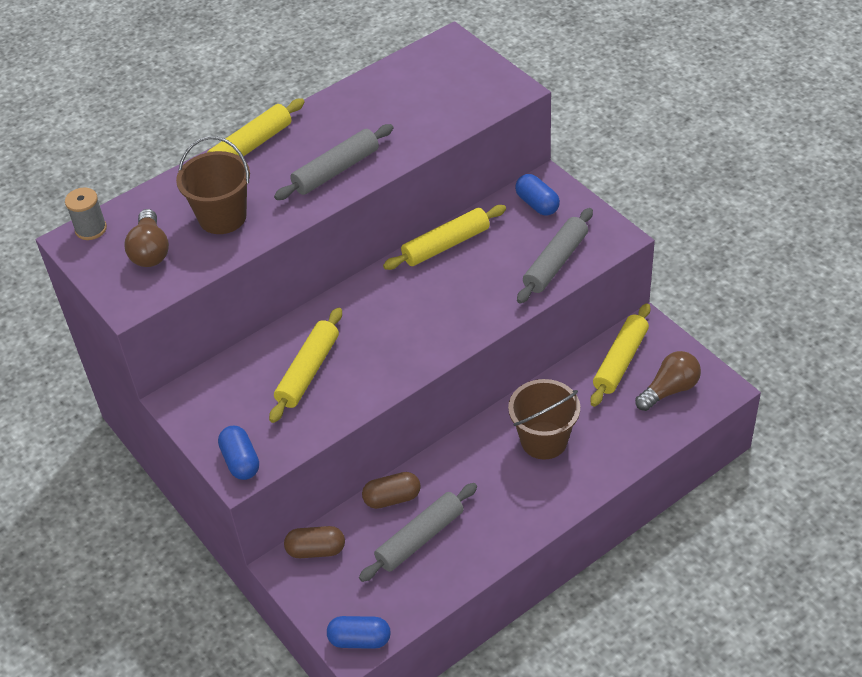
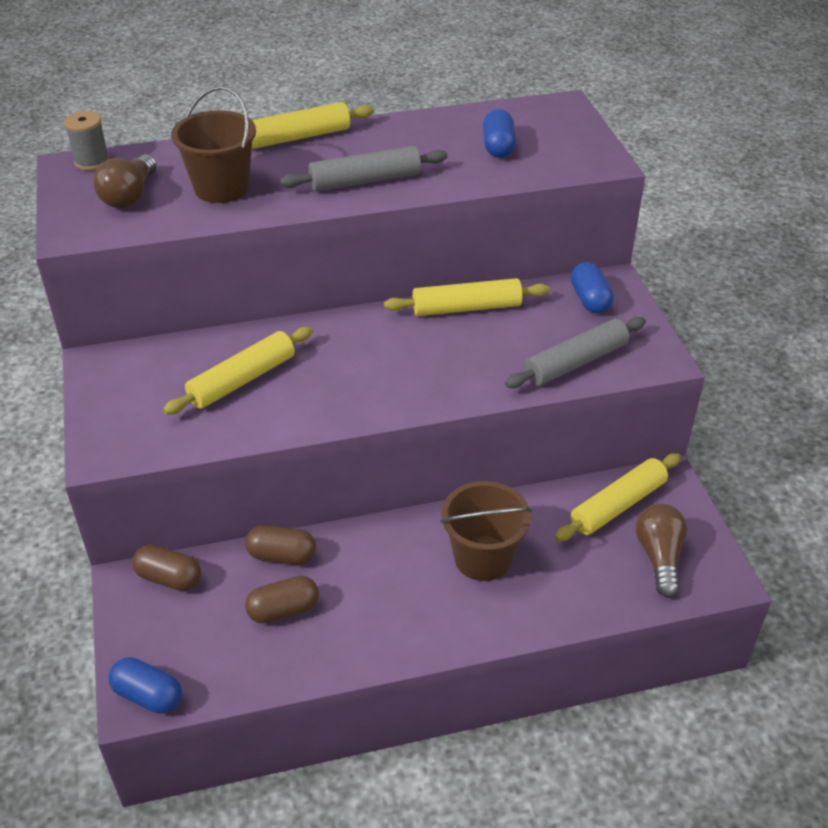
camera: 20 degrees right, 5 degrees down
(241, 461) = (111, 443): blue capsule -> blue capsule (498, 147)
(420, 538) = (283, 610): grey rolling pin -> brown capsule
(669, 390) = (659, 557): brown light bulb -> brown light bulb turned 75 degrees counterclockwise

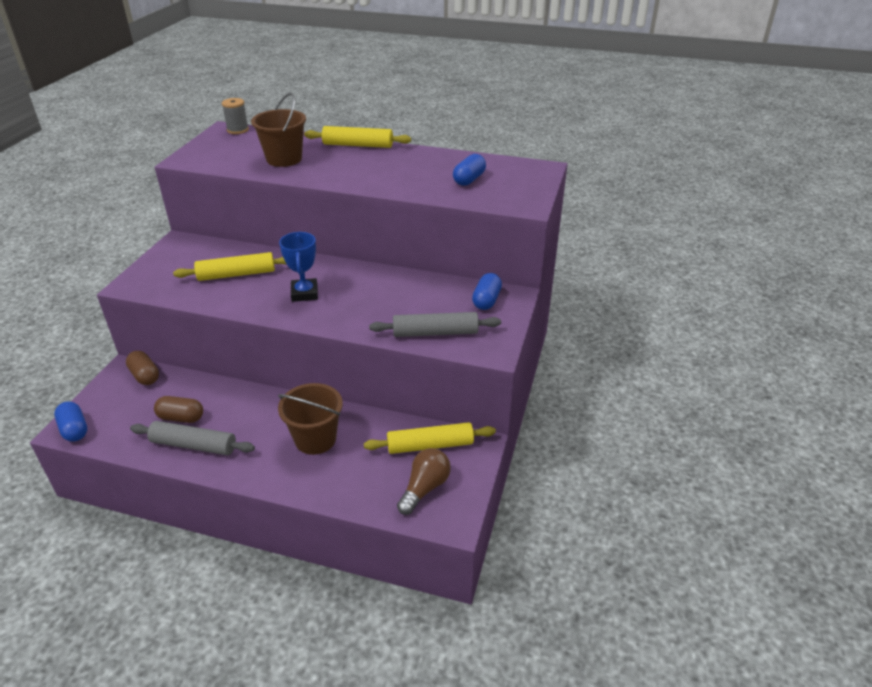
camera: 30 degrees right, 5 degrees down
(130, 196) = (234, 150): brown light bulb -> none
(282, 555) = (210, 389): brown capsule -> none
(364, 372) = (304, 293): none -> blue trophy
(365, 181) = (366, 176): grey rolling pin -> grey rolling pin (194, 445)
(467, 308) = (403, 279): yellow rolling pin -> none

